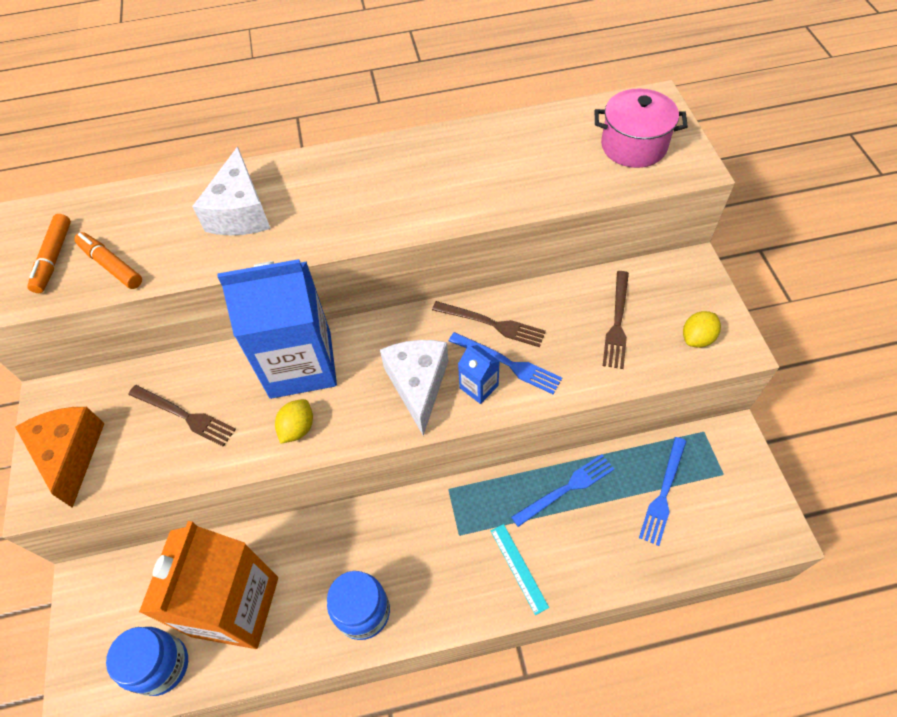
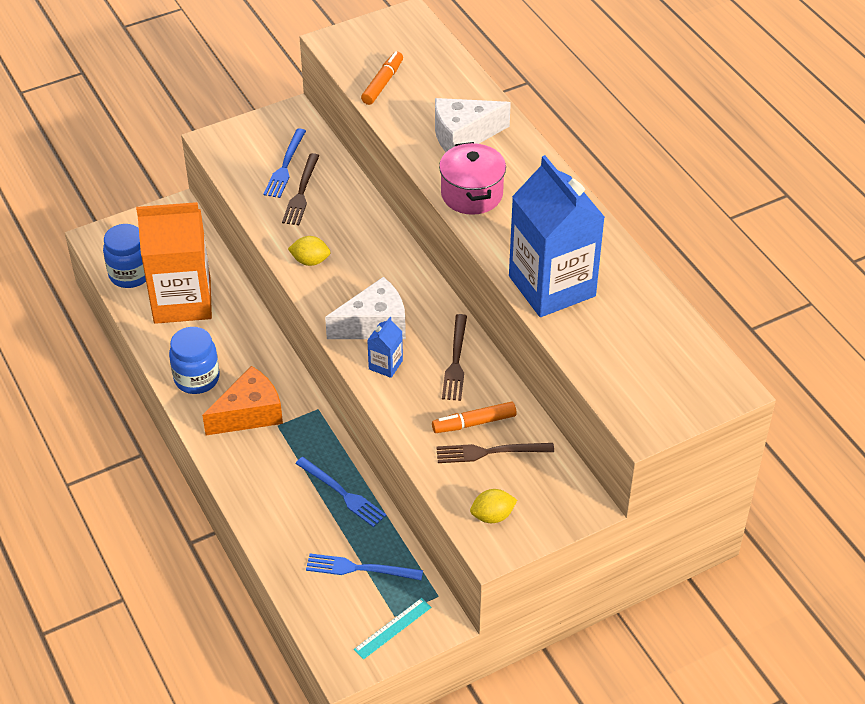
camera: 70 degrees right, 10 degrees down
(54, 258) = (378, 51): orange marker -> orange marker (474, 423)
(71, 454) = (251, 143): orange cheese -> orange cheese (249, 414)
(300, 364) = (370, 245): blue carton -> blue carton (552, 286)
(507, 363) = (416, 380): blue fork -> blue fork (285, 166)
(518, 568) = (258, 472): turquoise ruler -> turquoise ruler (392, 628)
(633, 146) = (653, 379): pink pot -> pink pot (472, 194)
(697, 338) = (492, 516): yellow lemon -> yellow lemon turned 45 degrees counterclockwise

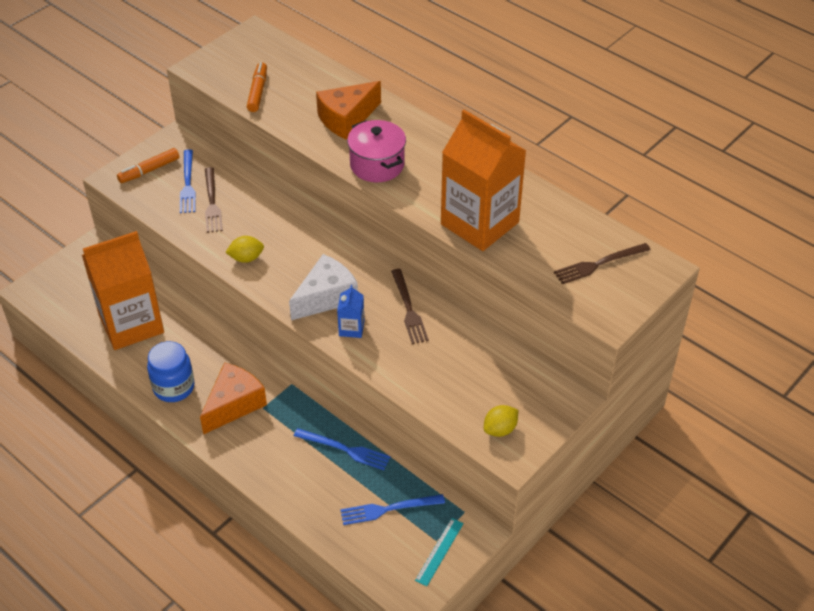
camera: 20 degrees left, 0 degrees up
(130, 274) = (74, 313): blue jar -> none
(463, 136) = (346, 119): white cheese -> orange cheese
(474, 423) = (448, 356): orange marker -> orange marker (149, 170)
(490, 452) = (473, 376): brown fork -> brown fork (599, 264)
(552, 286) = (479, 223): blue carton -> orange carton

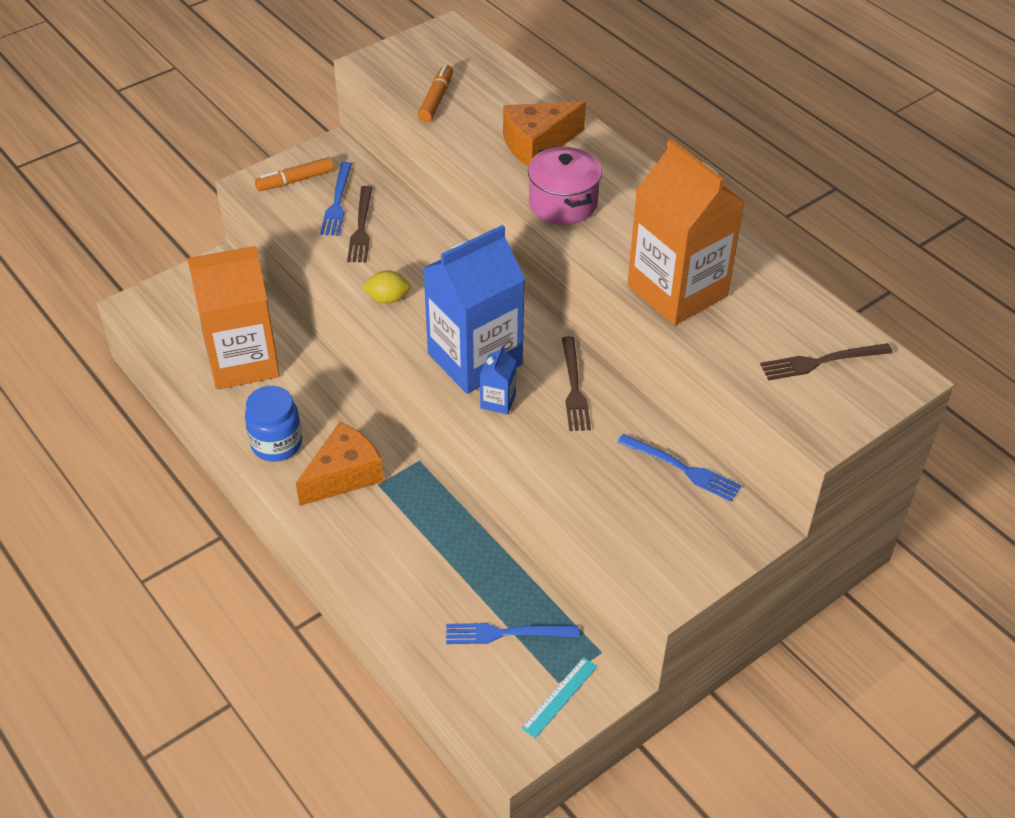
camera: 10 degrees right, 0 degrees up
(326, 297) = (475, 359): white cheese -> blue carton
(344, 449) = (467, 550): blue fork -> blue fork (682, 468)
(500, 429) = (659, 554): yellow lemon -> none

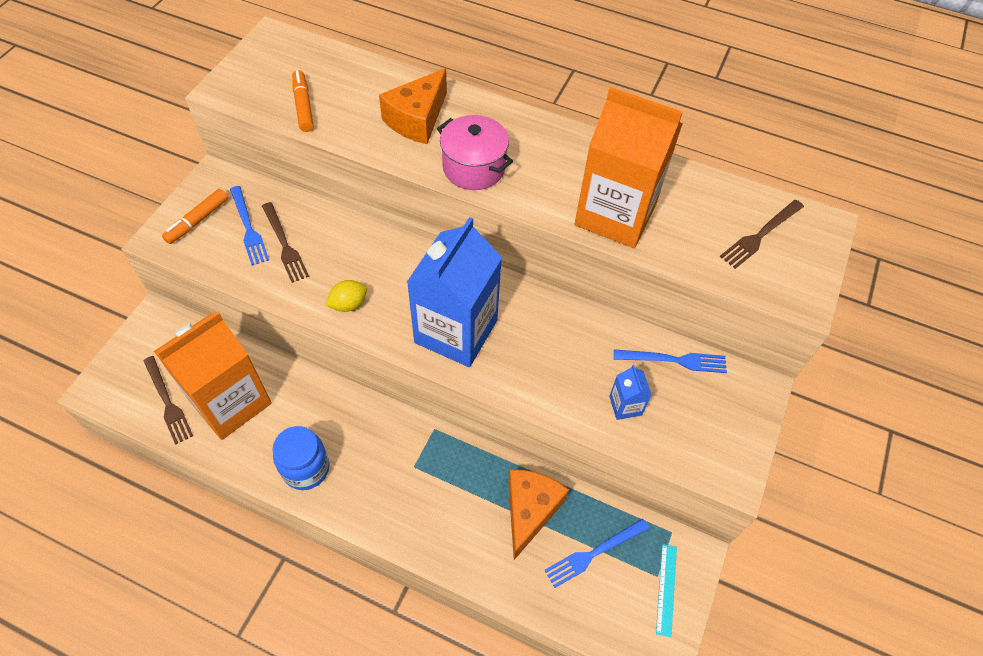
camera: 30 degrees left, 10 degrees up
(344, 475) = (381, 471): orange cheese -> orange cheese (530, 511)
(498, 401) = (498, 363): blue carton -> blue carton (625, 405)
(574, 387) = (549, 323): brown fork -> brown fork (167, 402)

